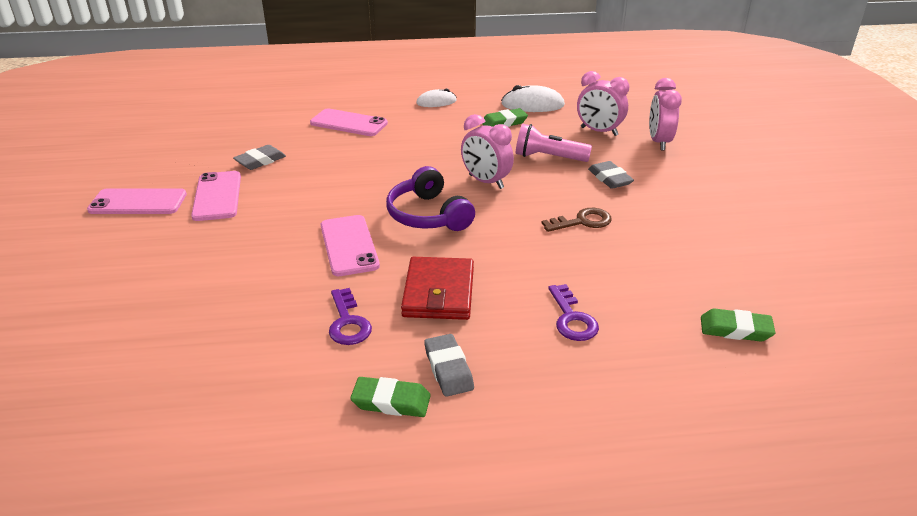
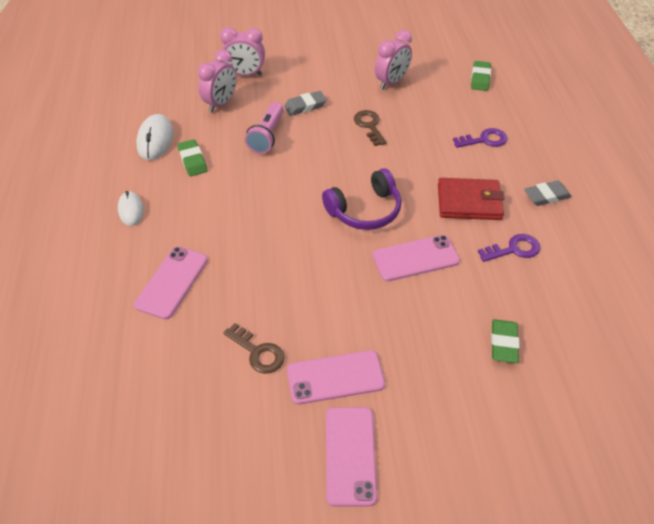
camera: 90 degrees left, 15 degrees up
(260, 161) = (258, 352): grey eraser -> brown key
(391, 401) = (583, 221): green eraser -> green eraser (503, 343)
(486, 182) = (308, 175): pink clock -> pink clock (391, 82)

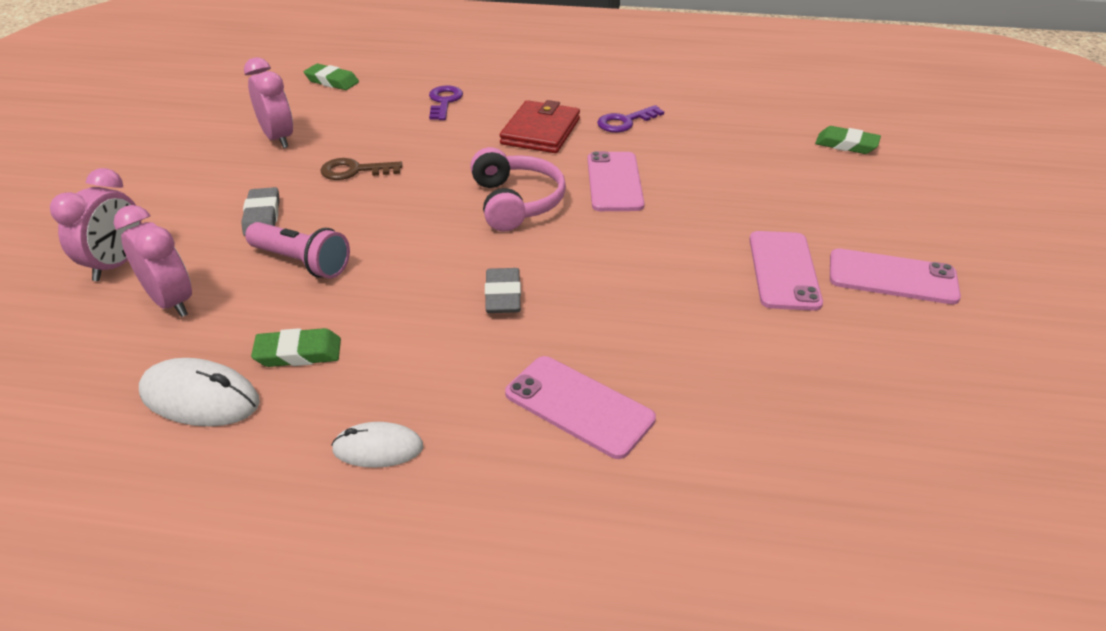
camera: 75 degrees left, 10 degrees down
(258, 352) = (736, 329): brown key -> none
(365, 210) = (516, 202): purple headphones -> pink headphones
(503, 343) = (750, 154): green eraser -> green eraser (846, 145)
(514, 249) = (625, 122): purple key -> purple key turned 120 degrees counterclockwise
(546, 196) = (556, 88): grey eraser -> grey eraser (503, 295)

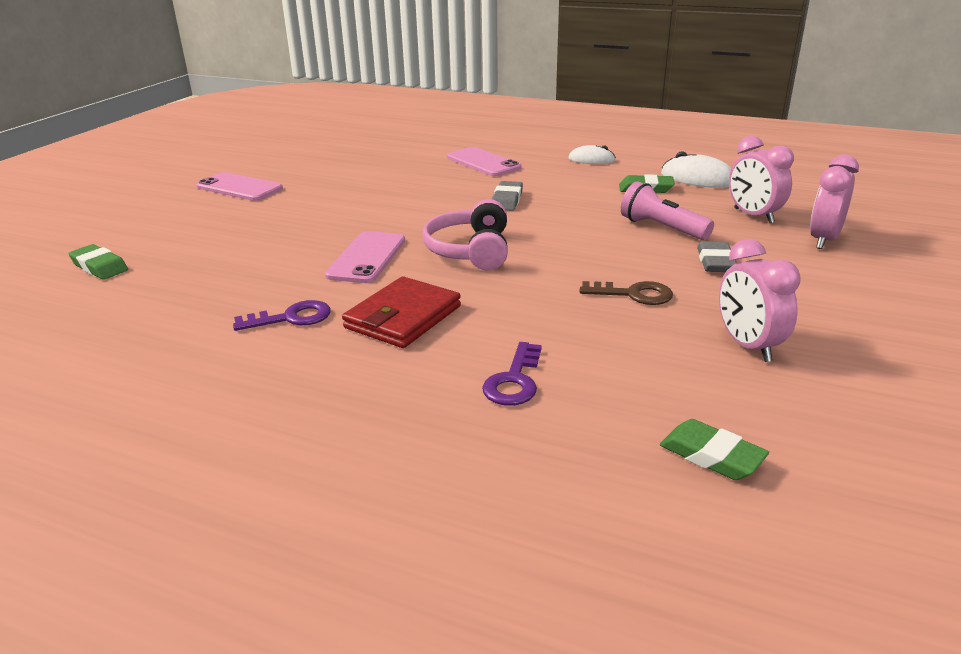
camera: 165 degrees left, 10 degrees down
(783, 270) = (304, 196): pink phone -> none

